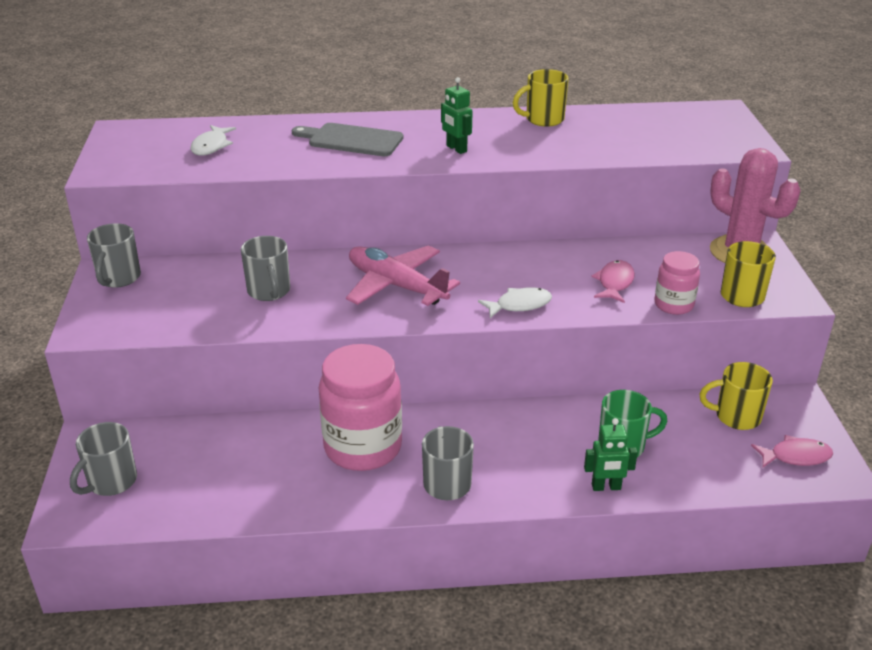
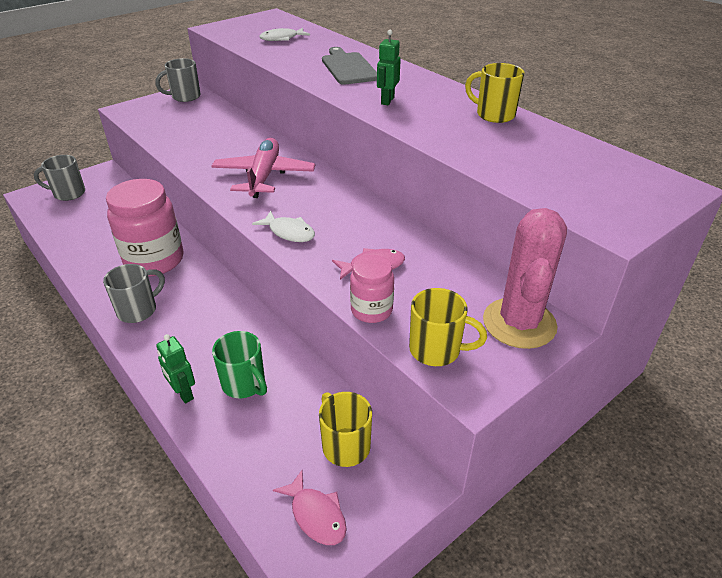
camera: 55 degrees right, 5 degrees up
(269, 291) = (213, 139): grey mug -> none

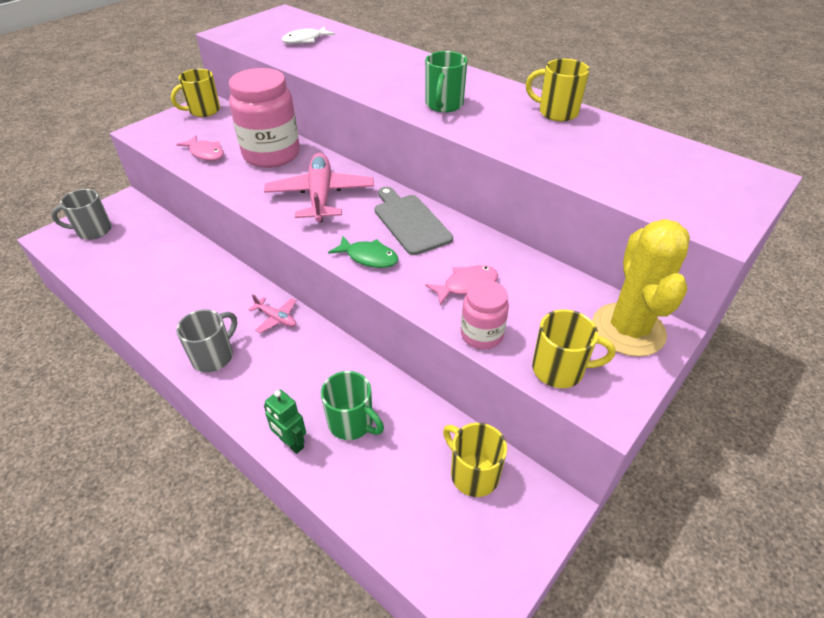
camera: 10 degrees left, 5 degrees up
(154, 260) = (214, 297): pink jar -> pink jar (271, 154)
(185, 97) = (203, 111): grey mug -> yellow mug
(204, 285) = (276, 318): none -> pink plane
(289, 232) = (368, 257): white fish -> green fish
(316, 515) = (466, 552): pink fish -> pink fish (205, 153)
(348, 67) = (389, 69): grey cutting board -> grey cutting board (410, 222)
(387, 100) = (444, 105): green robot -> green mug
(519, 323) = (628, 329): pink cactus -> yellow cactus

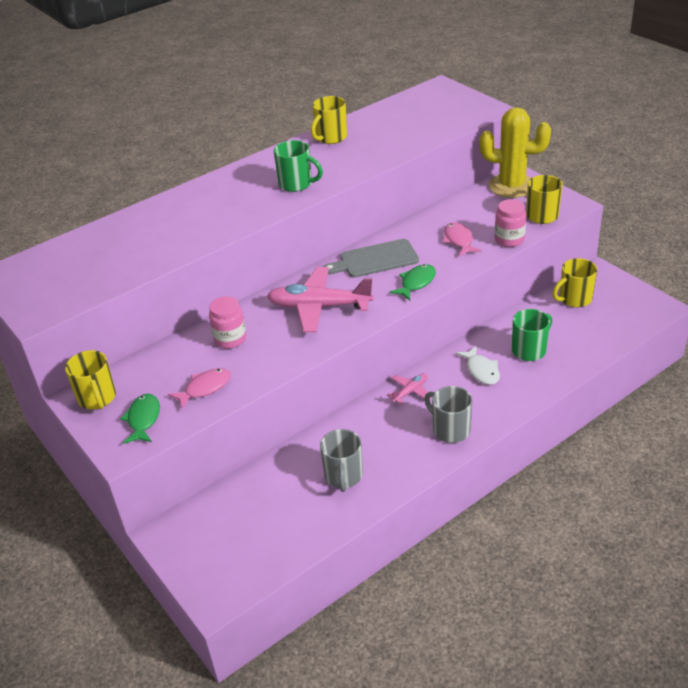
camera: 75 degrees left, 5 degrees down
(93, 231) = (219, 555): grey mug -> grey mug (343, 476)
(173, 133) = (143, 419): none -> green fish
(271, 154) = (230, 339): pink jar -> pink jar, size x0.53
(291, 443) = (545, 381): green robot -> none
(305, 40) = (103, 256): white fish -> white fish (481, 370)

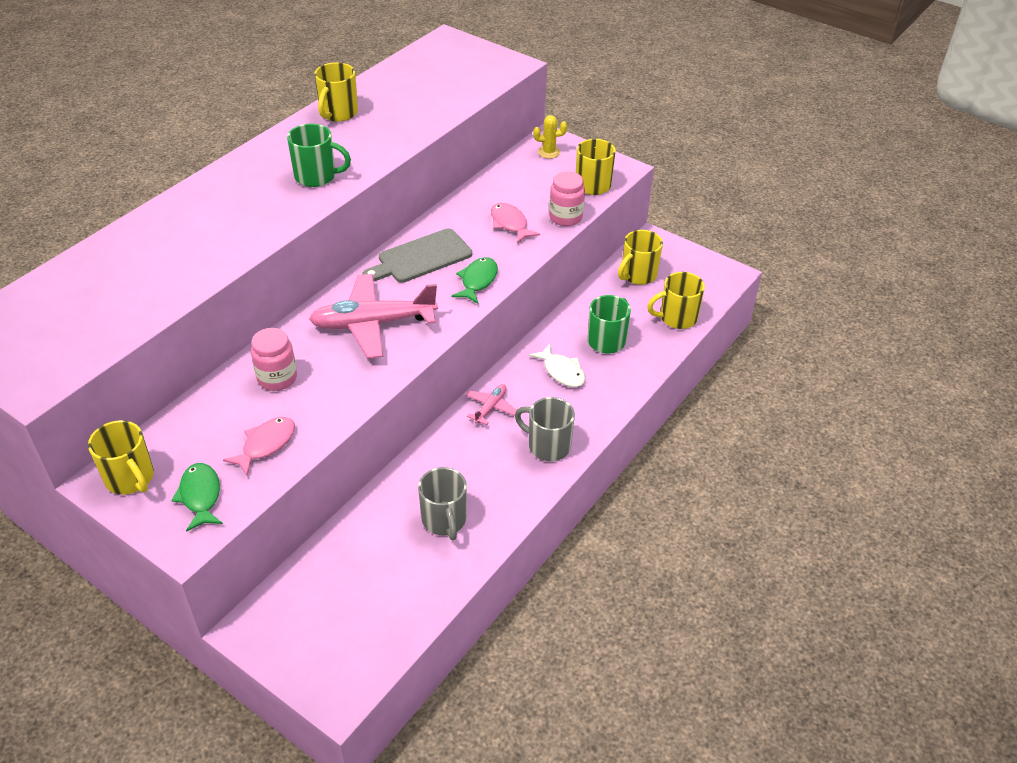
camera: 20 degrees left, 5 degrees up
(511, 186) = (549, 152): yellow cactus -> yellow cactus, size x0.43
(599, 339) = (677, 318): none -> yellow mug

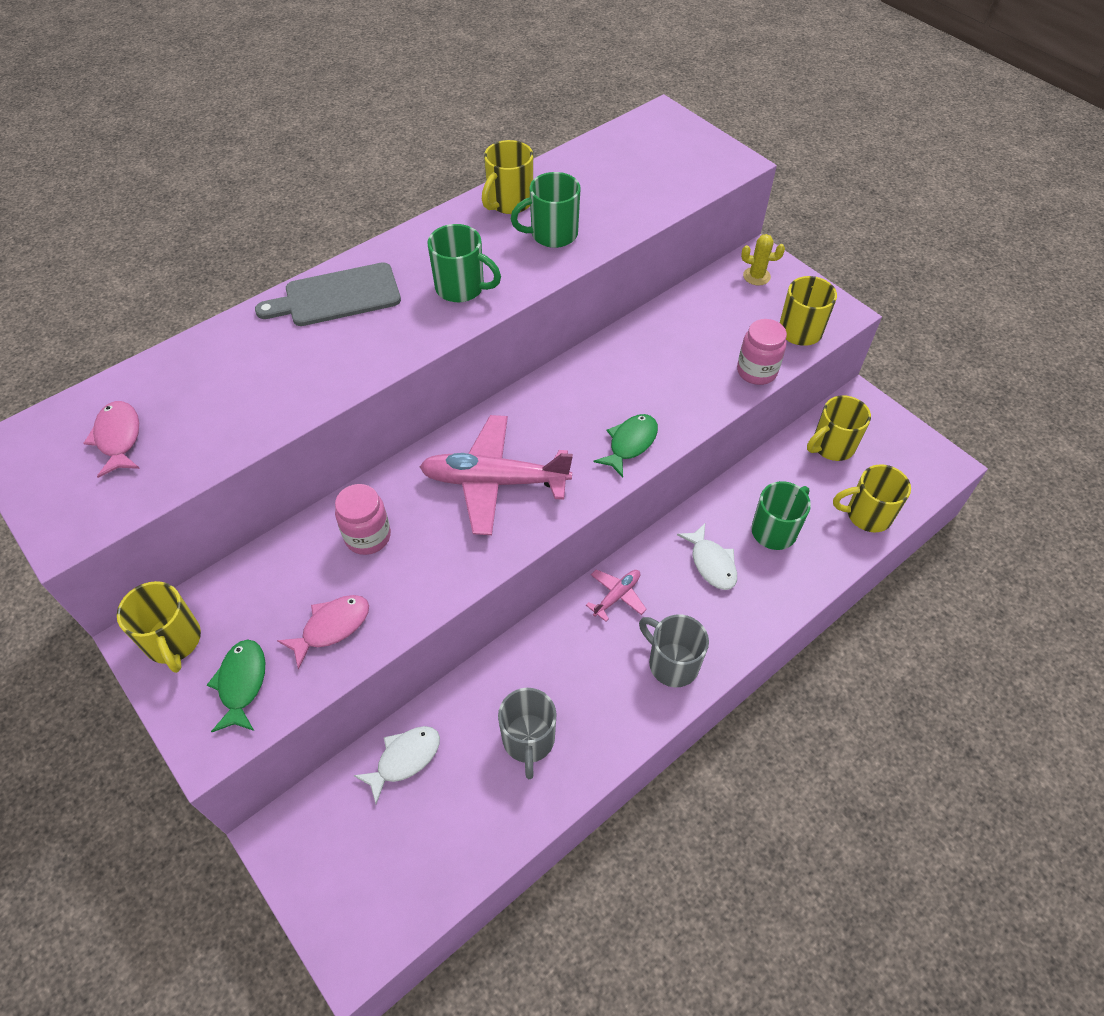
camera: 15 degrees right, 10 degrees up
(343, 554) = (404, 759): none -> white fish
(380, 131) = (552, 234): none -> green mug
(421, 258) = (571, 399): grey cutting board -> grey cutting board (337, 296)
(510, 224) = (687, 370): pink fish -> pink fish (118, 438)

